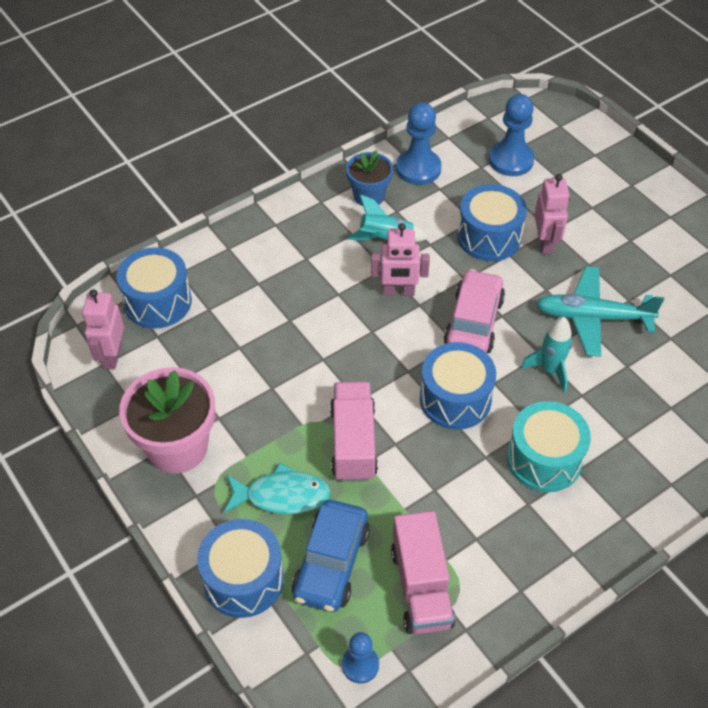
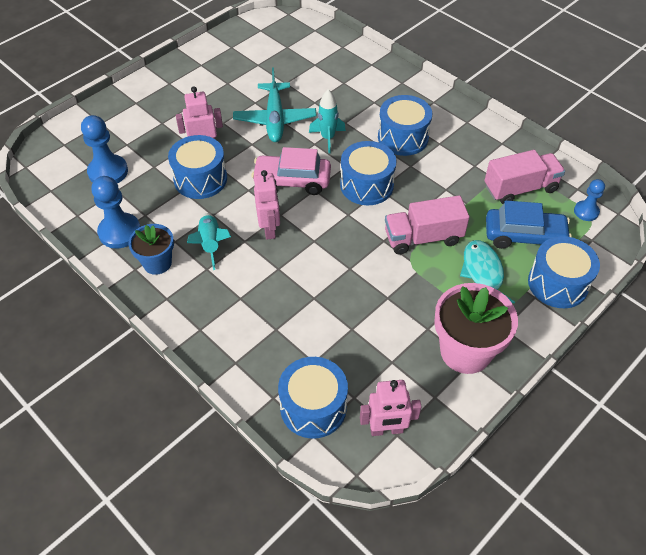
camera: 100 degrees left, 0 degrees up
(544, 459) = (403, 137): turquoise drum -> blue drum

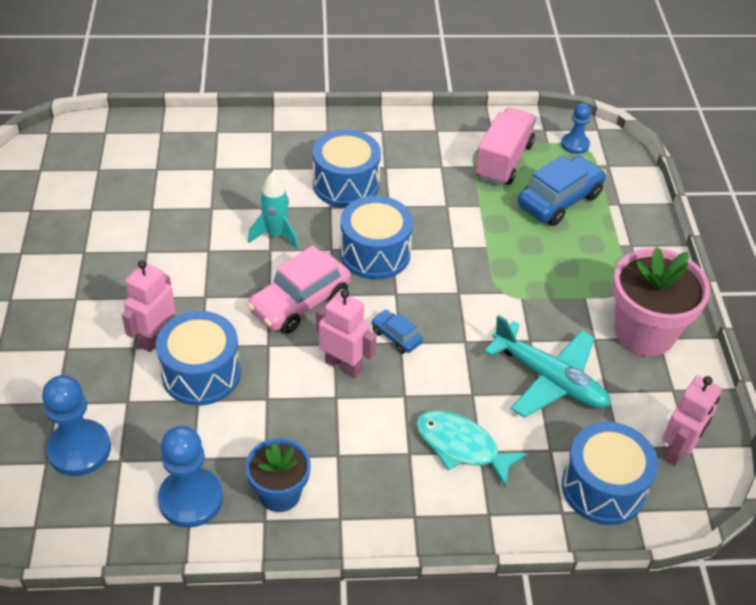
camera: 50 degrees left, 5 degrees down
(211, 244) = (307, 428): turquoise rocket -> none
(275, 119) = (194, 254): turquoise plane -> turquoise plane (550, 379)
(316, 236) = (396, 336): none -> blue car
(423, 238) = (487, 264): pink truck -> none
(483, 273) = (571, 256): turquoise fish -> turquoise fish (461, 447)
(558, 283) = (632, 221): blue drum -> none

